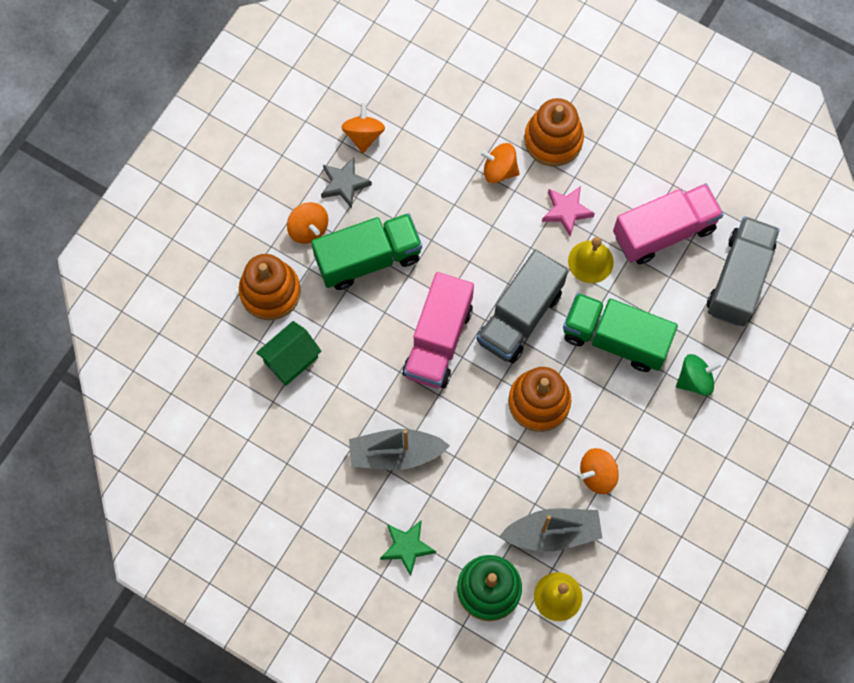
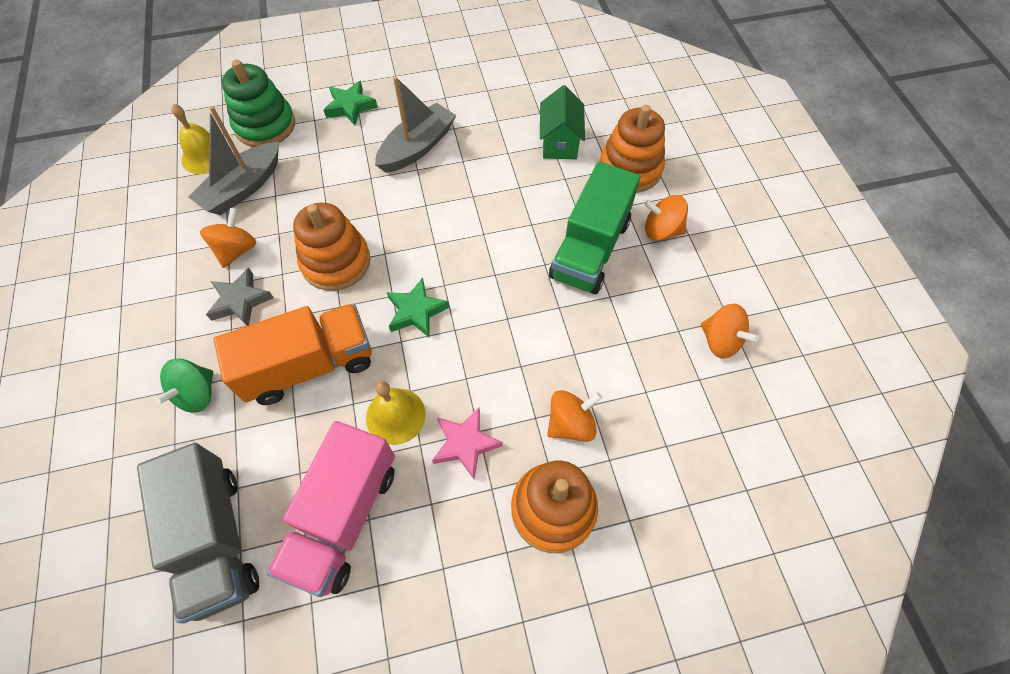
camera: 135 degrees right, 10 degrees down
(344, 184) = (681, 287): grey star -> grey star (240, 301)
(438, 340) = (466, 239): pink truck -> none
(520, 317) = (416, 311): grey truck -> green star
(615, 339) = (309, 365): green truck -> orange truck

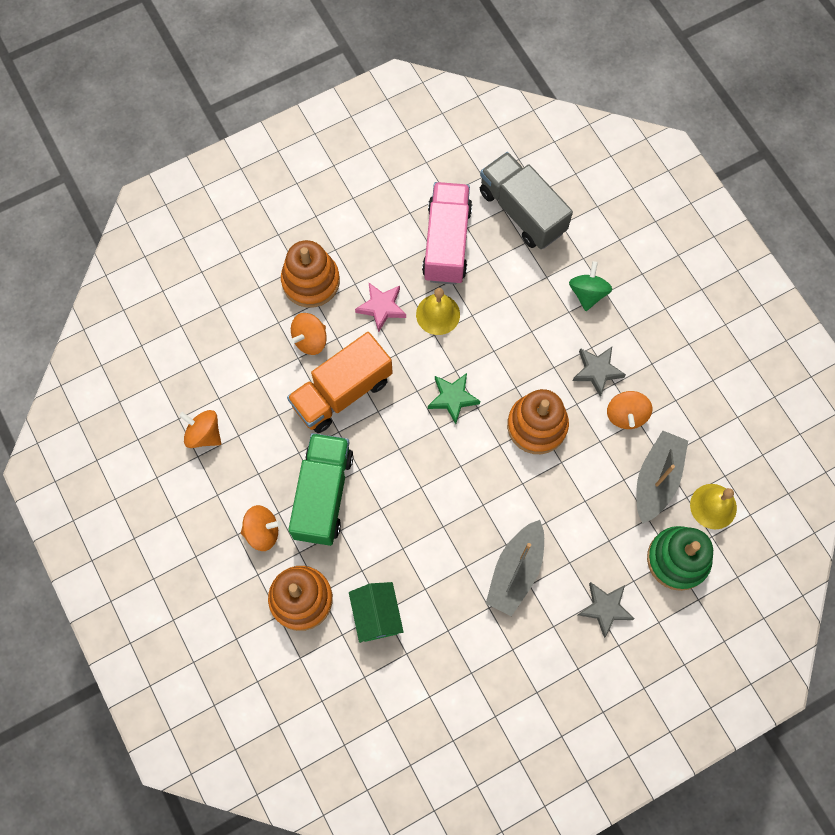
camera: 165 degrees right, 10 degrees up
(309, 365) = (517, 334): orange truck -> orange truck (342, 392)
(350, 106) = (605, 608): green star -> grey star

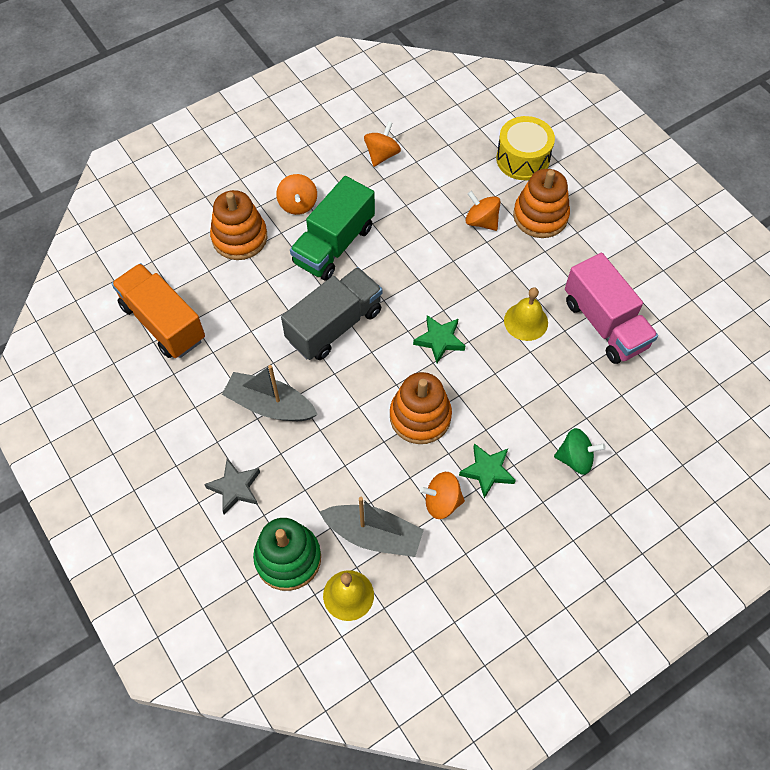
camera: 85 degrees right, 10 degrees down
(232, 287) = (522, 159): none -> yellow drum
(323, 495) = (334, 245): green truck -> green truck turned 120 degrees clockwise
(342, 392) = (433, 250): orange truck -> orange truck (163, 323)
(377, 615) = (226, 295): green house -> none
(381, 307) = (524, 274): pink star -> none
(447, 243) = (604, 324): pink truck -> pink truck turned 60 degrees clockwise
(522, 211) = (657, 390): grey truck -> grey truck (334, 325)
(597, 371) = (487, 471): grey star -> green star

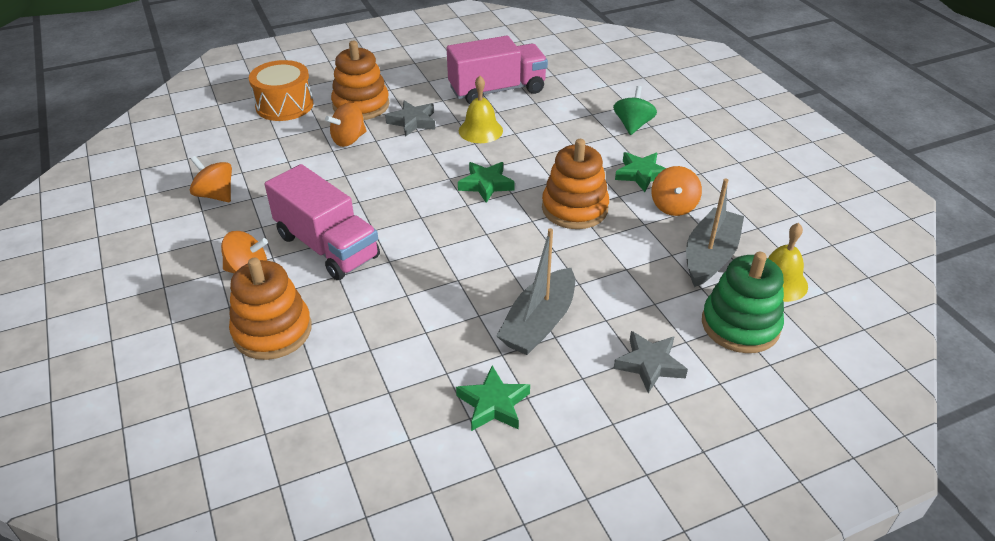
camera: 80 degrees left, 20 degrees down
(163, 323) = (381, 424): orange truck -> none
(186, 386) = (493, 404): none -> green star
(334, 245) = (327, 246): green truck -> pink truck
(334, 325) = (442, 258): grey truck -> none
(522, 159) = (284, 105): yellow drum -> orange drum
(524, 263) = (412, 122): none -> grey star

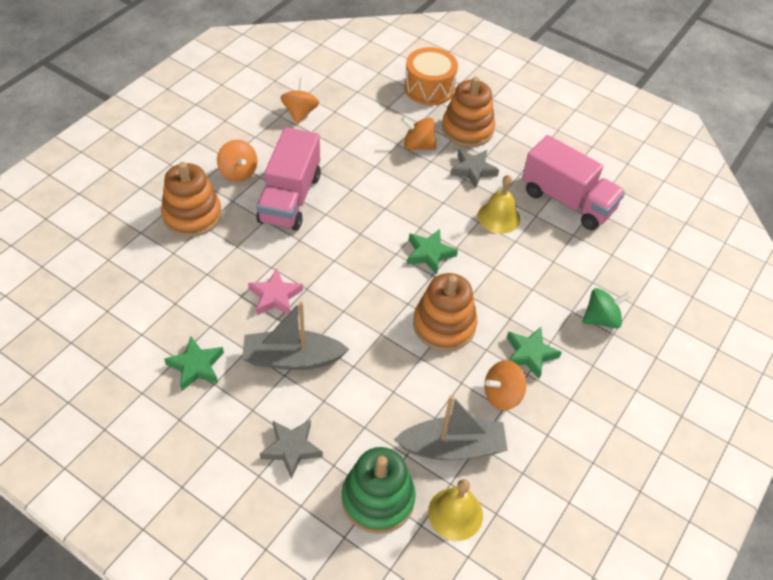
camera: 55 degrees right, 10 degrees up
(449, 306) = (275, 296): none -> pink star

